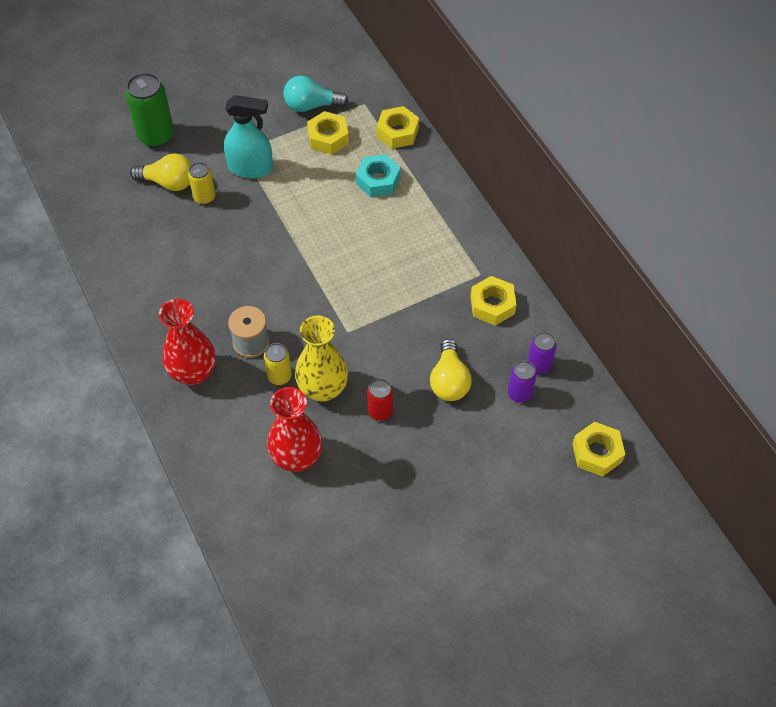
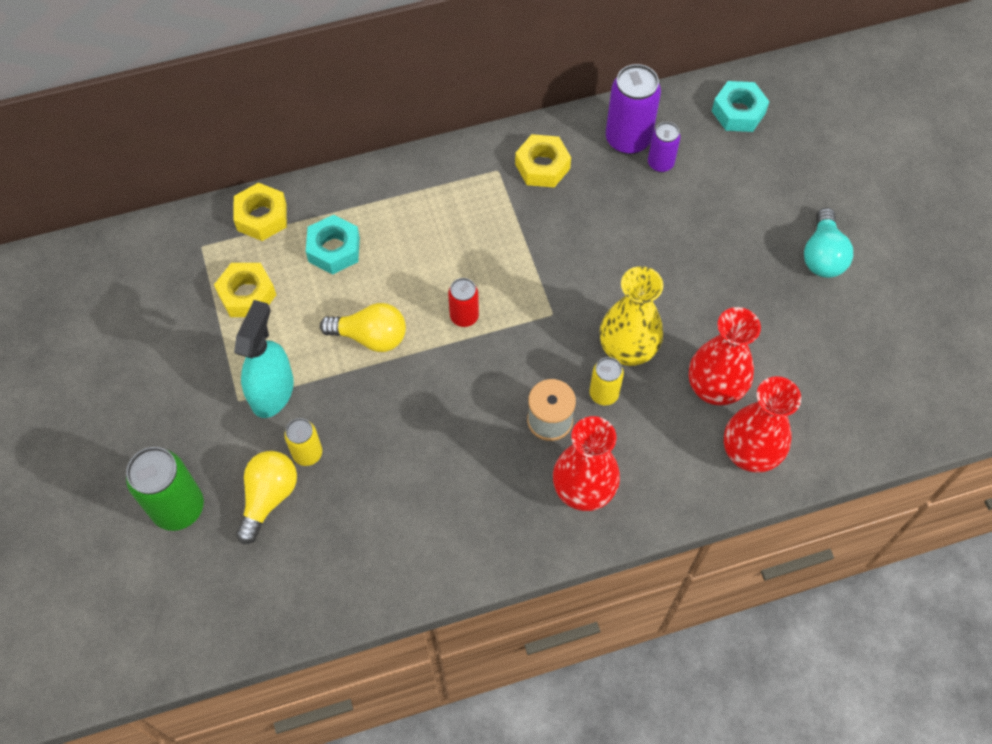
camera: 80 degrees left, 5 degrees up
(239, 489) = (749, 453): none -> red vase
(311, 106) = (185, 307): turquoise light bulb -> turquoise light bulb (822, 255)
(380, 411) = (665, 296): red can -> red can (464, 316)
(449, 381) = (635, 224): yellow light bulb -> yellow light bulb (370, 337)
(539, 365) = (628, 139): purple can -> purple can, size x1.74
(597, 453) = (738, 112): yellow nut -> turquoise nut

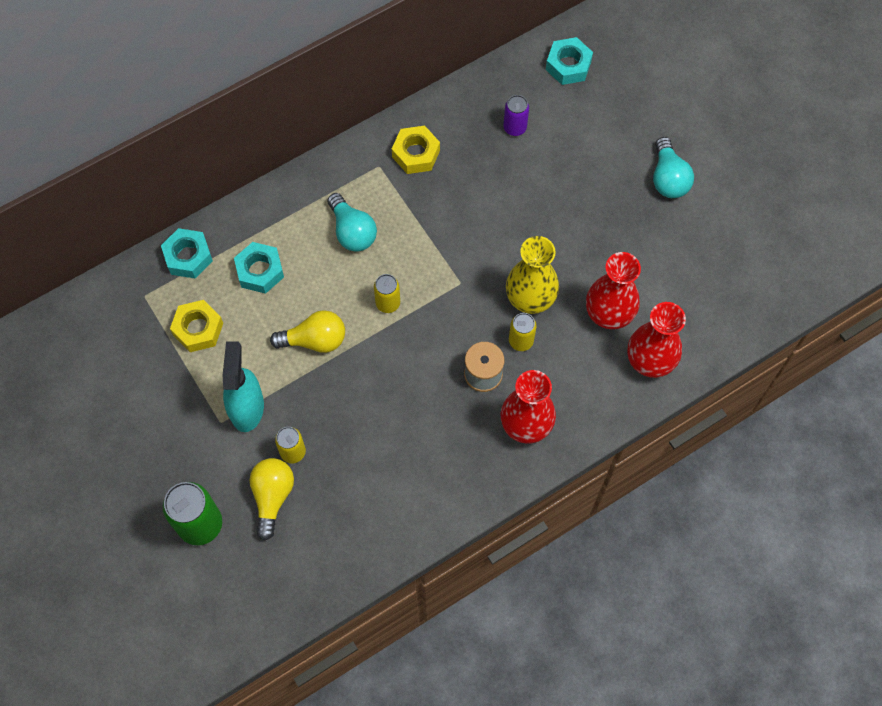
camera: 15 degrees left, 5 degrees up
(262, 217) = (188, 257): yellow nut -> turquoise nut
(448, 231) = (352, 231): none -> turquoise light bulb
(464, 316) = (388, 303): red can -> yellow can
(628, 139) = (481, 112): purple can -> none

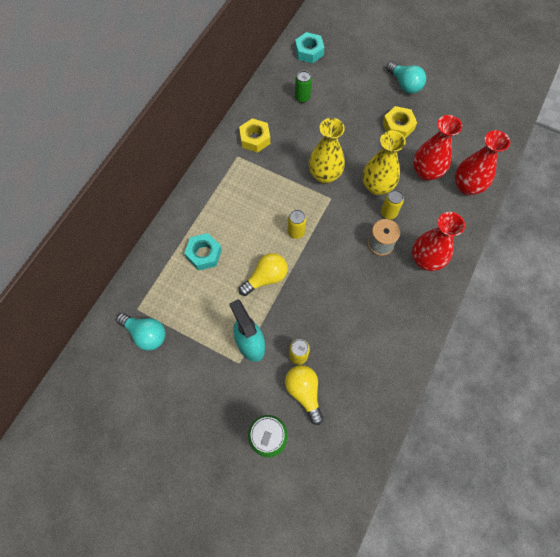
camera: 30 degrees left, 0 degrees up
(188, 257) = (151, 269): turquoise nut -> none
(198, 329) = (186, 311): yellow nut -> yellow nut (398, 126)
(352, 231) = (246, 201): turquoise light bulb -> turquoise light bulb (146, 334)
(473, 248) = (324, 175): none -> yellow vase
(515, 128) = (302, 98): purple can -> green can

